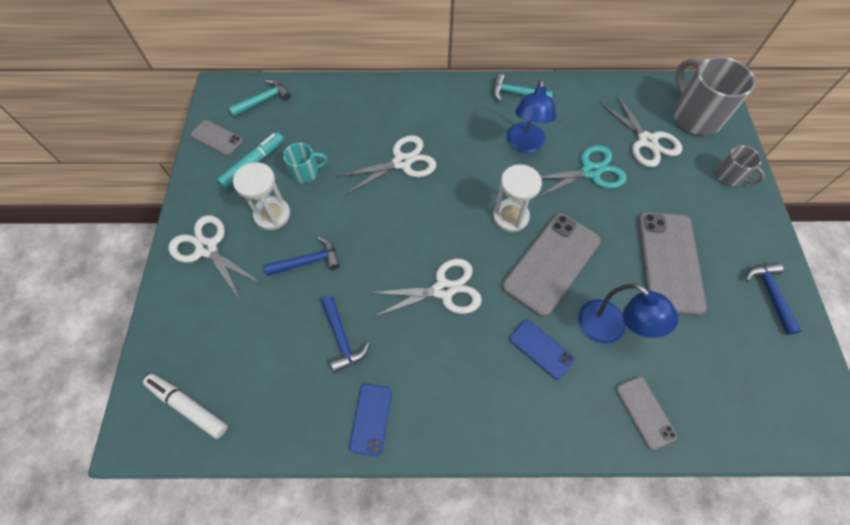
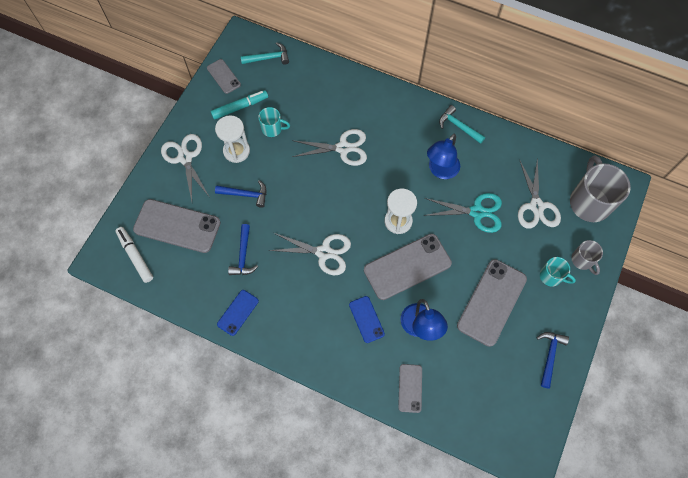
camera: 25 degrees right, 5 degrees up
(233, 339) = (177, 226): none -> grey phone
(711, 206) = (551, 276): none -> turquoise mug

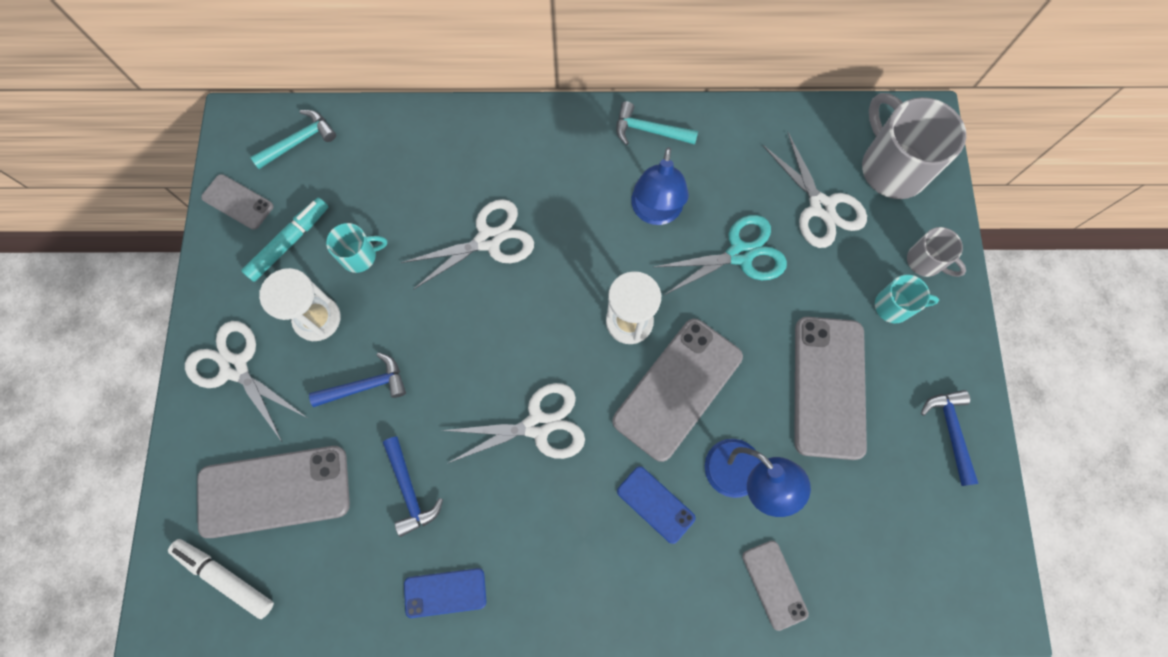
camera: 25 degrees left, 5 degrees up
(238, 312) = (445, 592): blue phone -> blue phone turned 75 degrees clockwise

